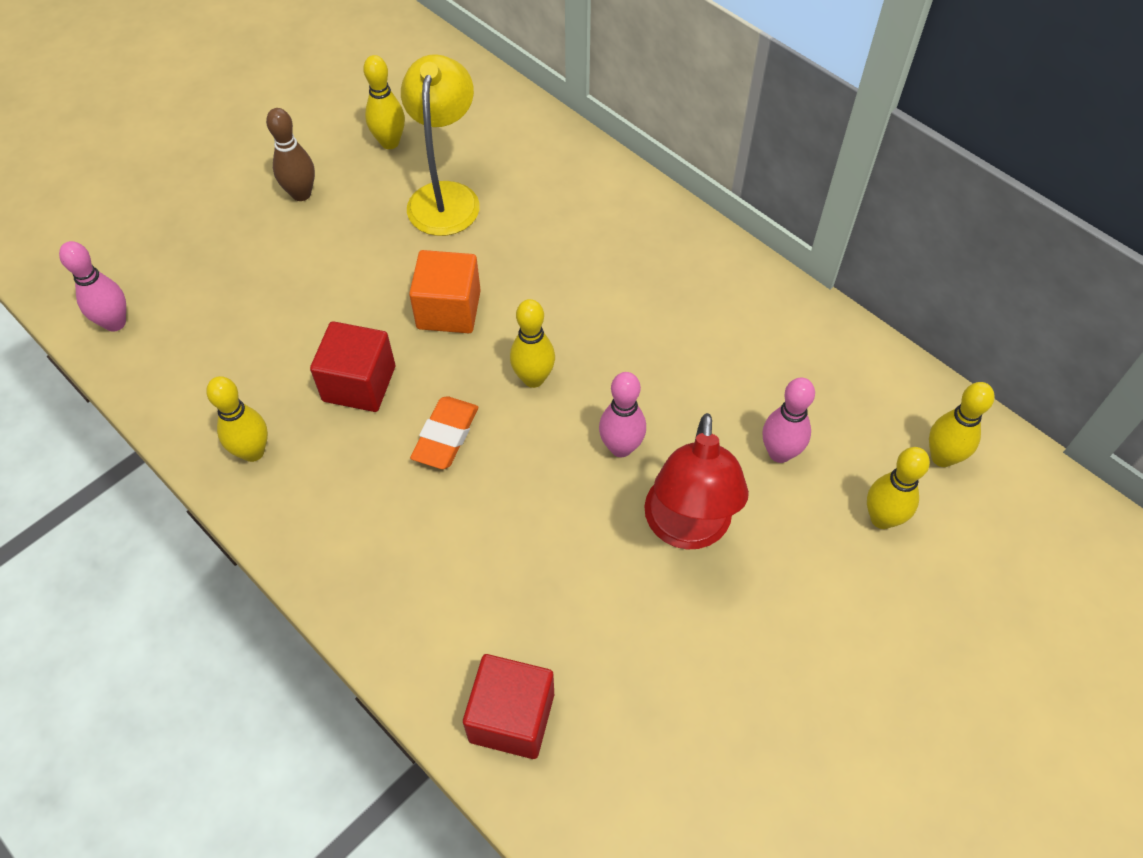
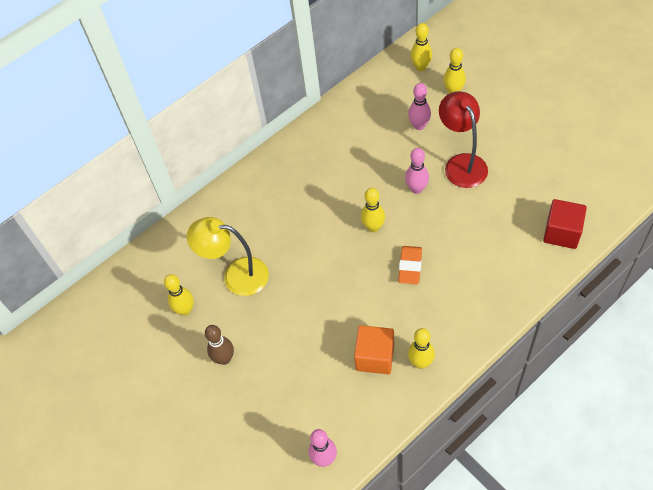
camera: 80 degrees left, 0 degrees up
(359, 384) = (375, 312): red cube -> none
(445, 436) = (410, 267): orange eraser -> orange eraser turned 75 degrees clockwise
(449, 310) = (324, 269): orange cube -> orange cube (375, 357)
(687, 529) = (461, 163): red lamp -> red lamp turned 120 degrees counterclockwise

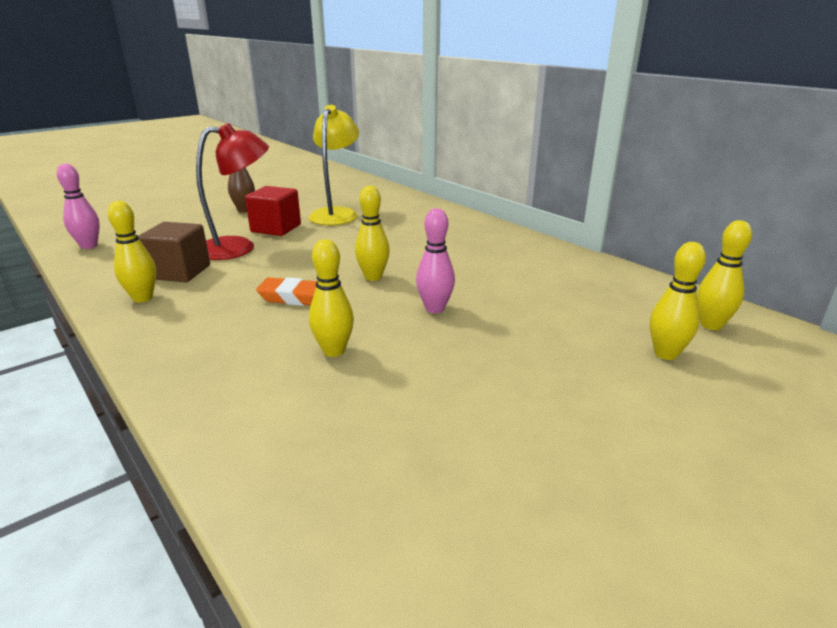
camera: 85 degrees right, 30 degrees down
(185, 310) = (309, 198): yellow bowling pin -> yellow bowling pin (334, 351)
(375, 357) = (179, 272): orange cube -> brown cube
(419, 126) = (568, 317): pink bowling pin -> none
(461, 163) = (486, 351): red lamp -> red lamp (239, 248)
(562, 232) = (288, 462): red cube -> red cube (276, 228)

